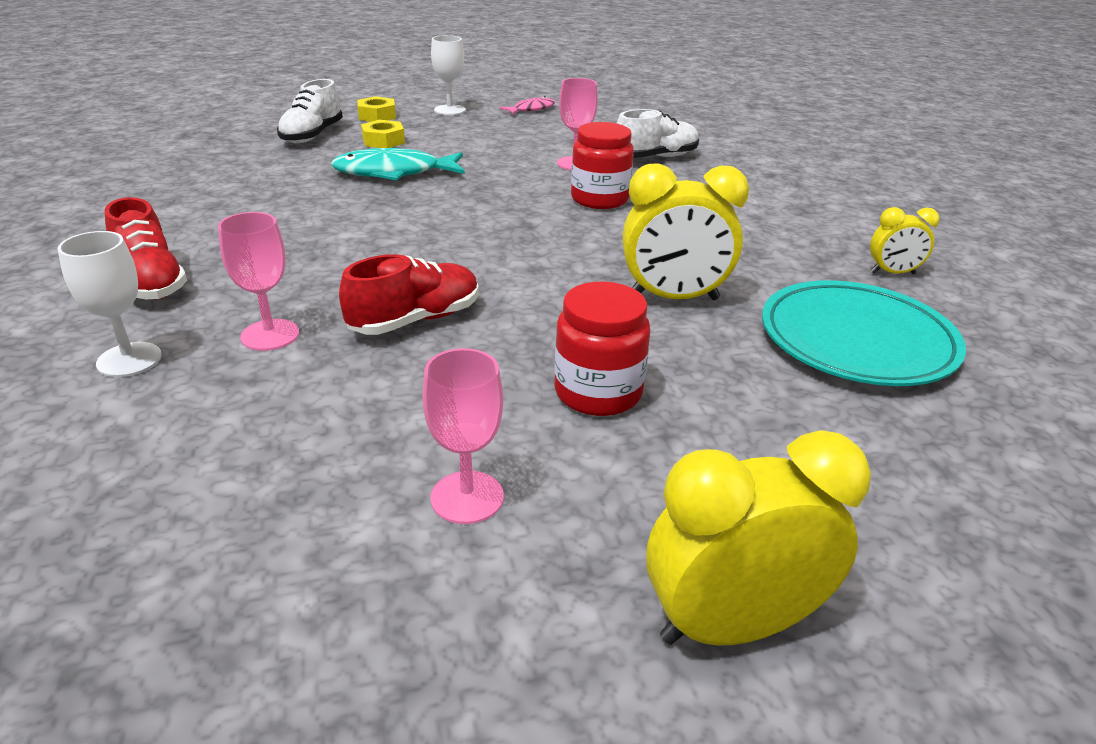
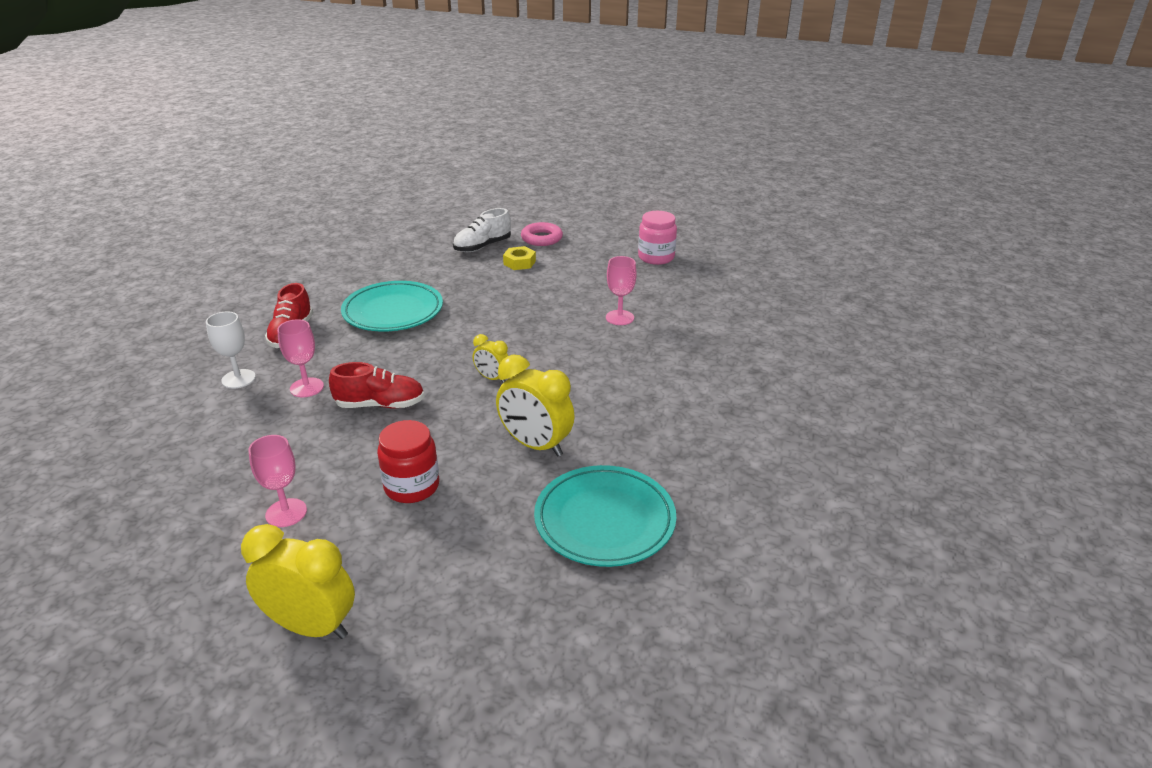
camera: 35 degrees right, 0 degrees up
(282, 220) = (393, 311): none -> turquoise plate
(377, 116) = (541, 238): yellow nut -> pink ring
(394, 172) = (494, 292): turquoise fish -> none
(449, 110) = (596, 244): white goblet -> none
(531, 109) = (656, 257): pink fish -> pink jar
(599, 199) = (594, 353): red jar -> none
(655, 157) = (686, 328): white shoe -> none
(892, 273) = (713, 484): yellow clock -> yellow clock (492, 378)

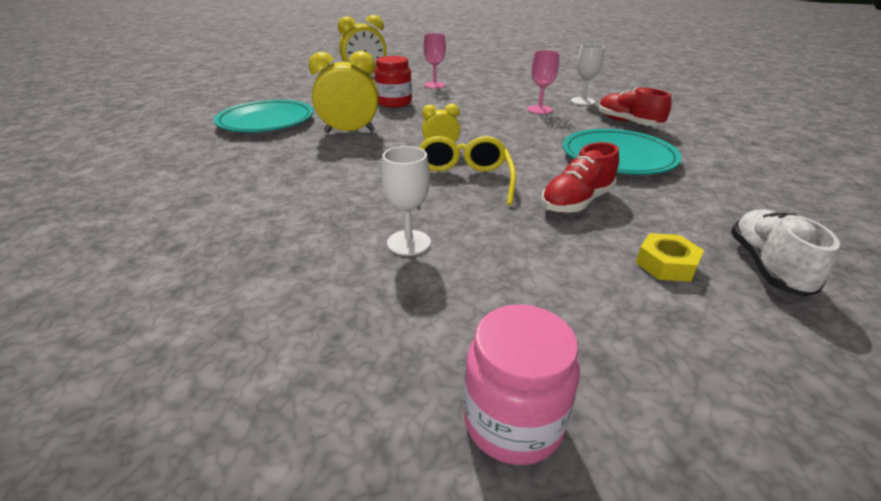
camera: 140 degrees right, 0 degrees up
(380, 405) = (481, 117): red shoe -> red shoe (577, 202)
(530, 341) = (462, 181): none -> yellow glasses
(541, 238) = (765, 340): pink ring -> none
(619, 318) = (409, 243): pink goblet -> white goblet

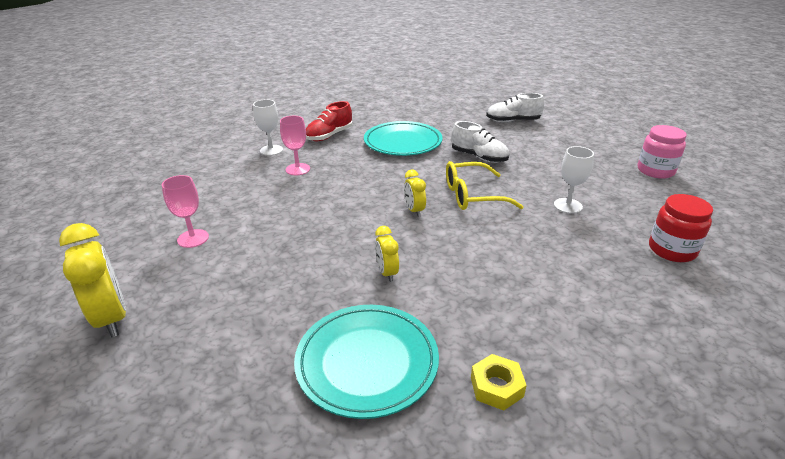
camera: 100 degrees left, 0 degrees up
(350, 132) = (387, 273): yellow clock -> yellow clock, size x0.54
(394, 103) = (274, 259): red jar -> red jar (672, 250)
(577, 202) = (479, 157): red shoe -> white shoe
(666, 264) = (528, 139): yellow nut -> yellow nut (496, 387)

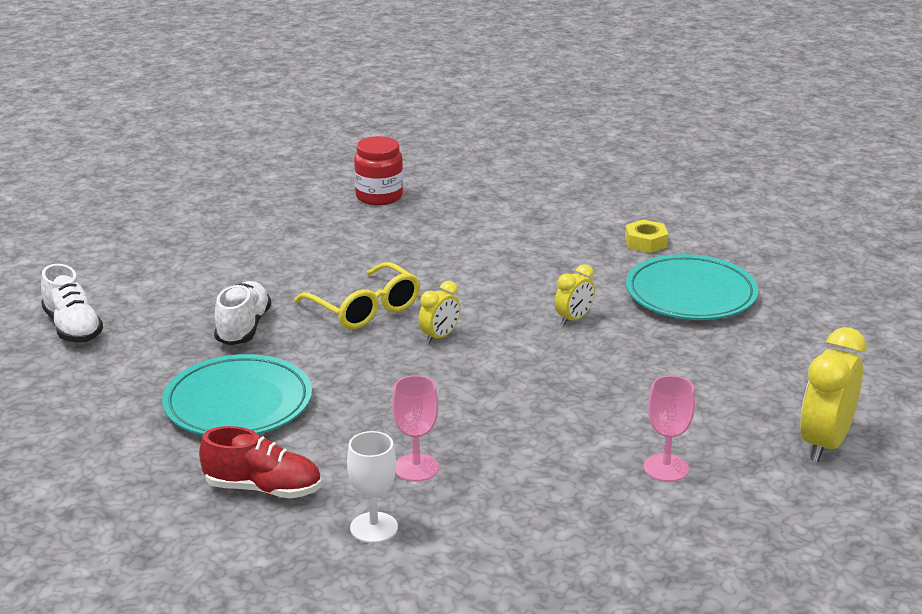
camera: 120 degrees left, 5 degrees down
(568, 206) = (336, 251): white goblet -> none
(655, 171) = (195, 213): pink jar -> none

